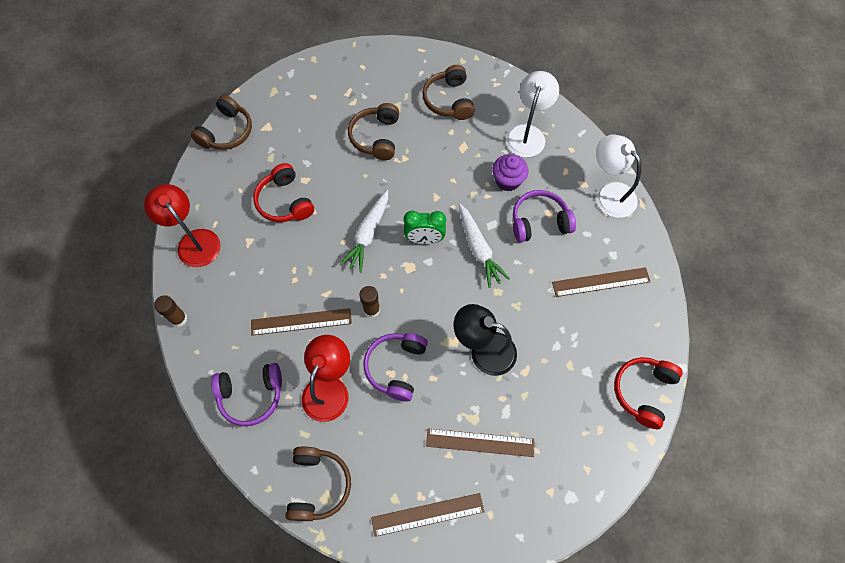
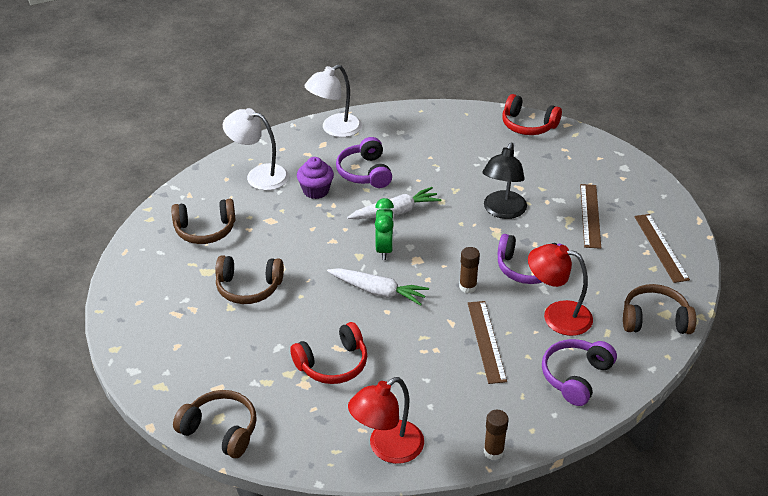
camera: 90 degrees left, 25 degrees down
(251, 396) = (575, 377): purple headphones -> purple headphones turned 135 degrees counterclockwise
(601, 282) = (428, 140): brown ruler -> none

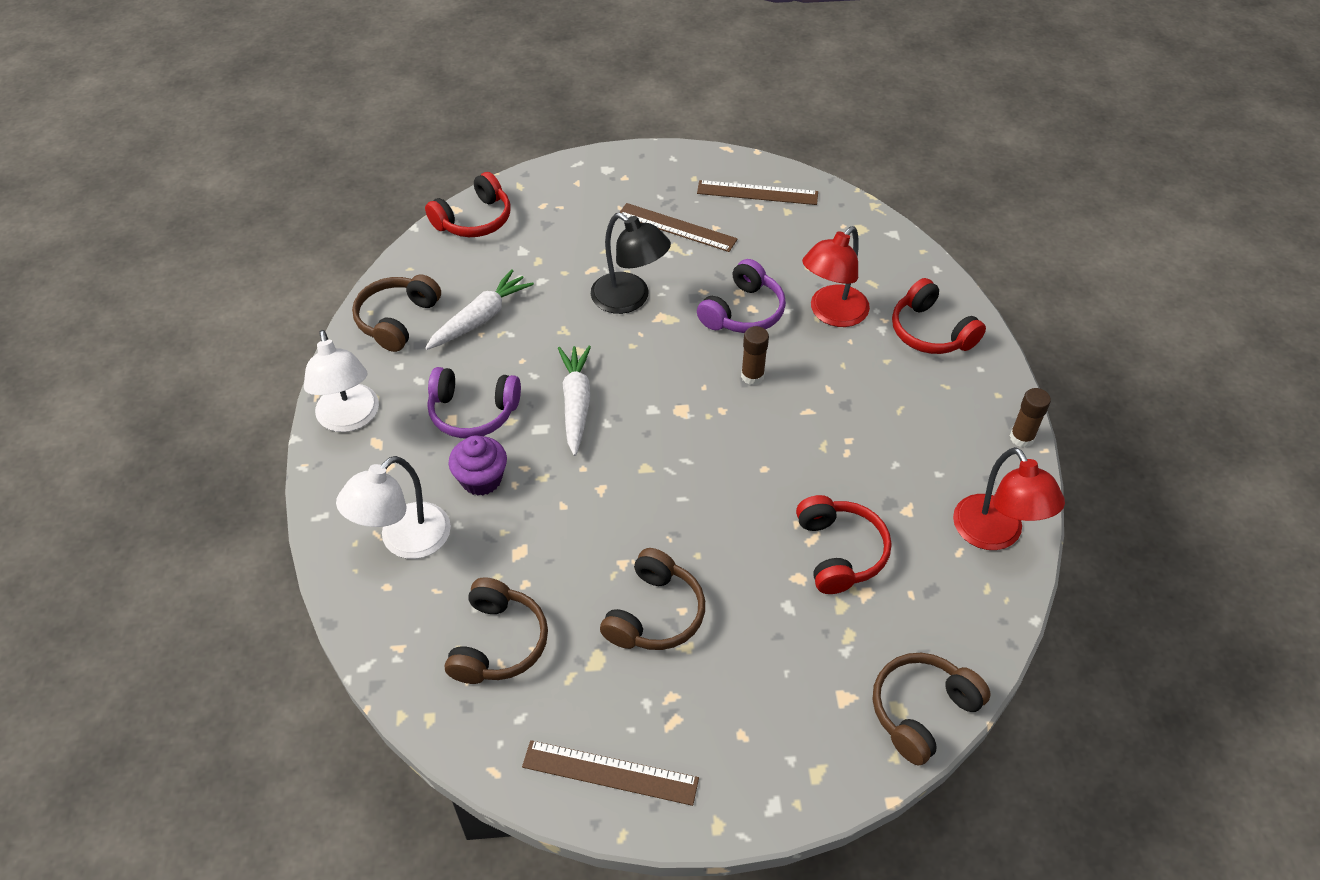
camera: 70 degrees left, 10 degrees up
(378, 291) = (724, 467): white carrot -> white carrot (480, 318)
(384, 249) = (645, 437): green clock -> none
(486, 341) = (851, 389): brown ruler -> brown ruler (610, 772)
(575, 377) = (930, 332): purple headphones -> red headphones
(655, 319) = (866, 240): brown headphones -> brown headphones (397, 320)

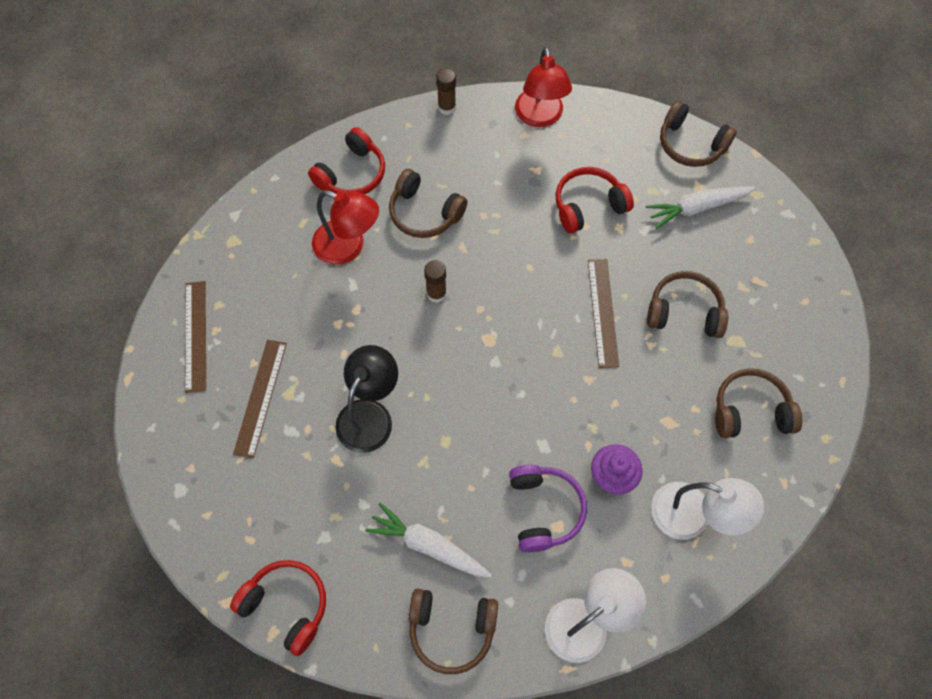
camera: 105 degrees left, 15 degrees up
(576, 404) = (507, 424): white carrot -> white carrot (697, 208)
(610, 772) = (810, 309): brown ruler -> brown ruler (602, 312)
(743, 312) = (362, 315): purple headphones -> none
(863, 386) = (424, 213): none -> brown headphones
(995, 535) = (540, 117): red lamp -> red lamp turned 120 degrees clockwise

